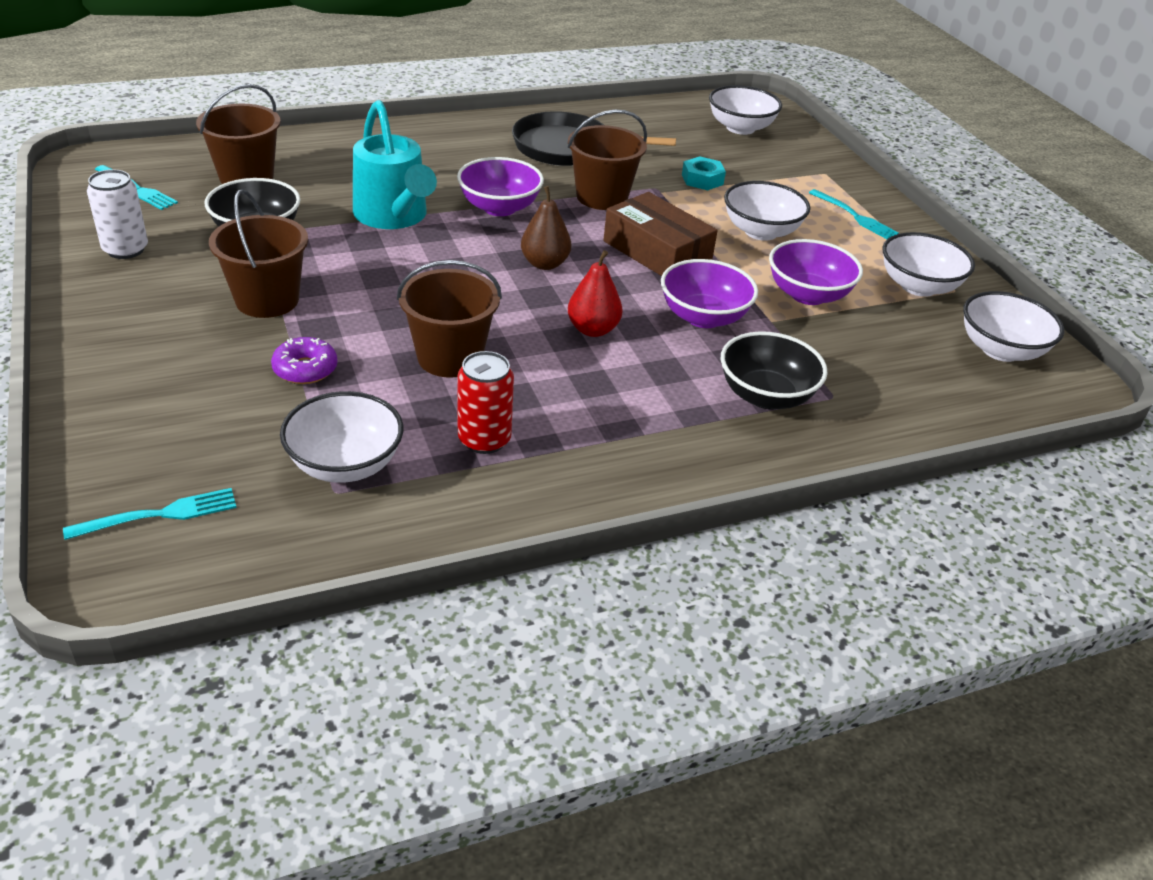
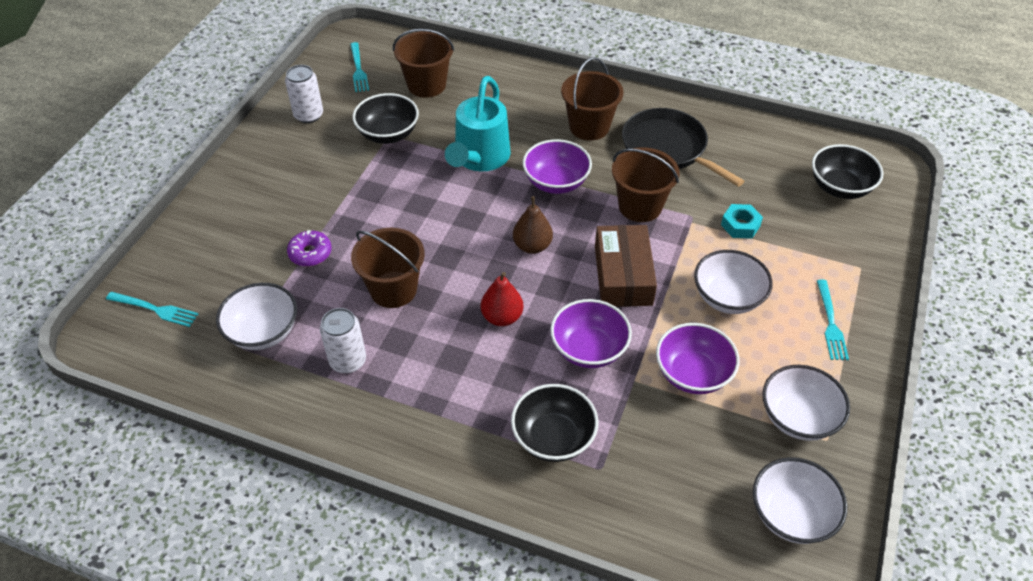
camera: 45 degrees right, 10 degrees up
(267, 300) = (341, 191): brown bucket -> brown bucket (589, 127)
(484, 440) = (348, 361): red can -> white can
(740, 128) = (840, 187): white bowl -> black bowl

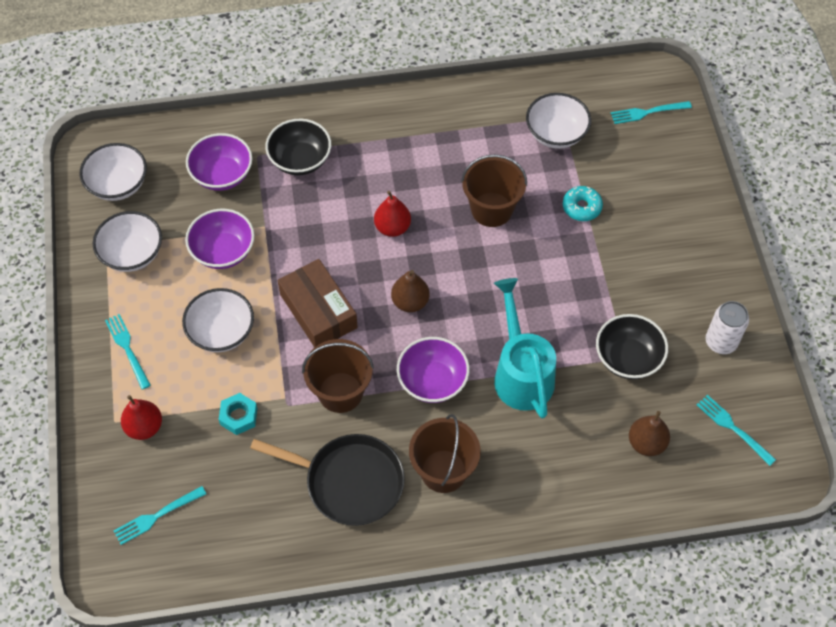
camera: 150 degrees right, 10 degrees up
(310, 253) = (581, 207): purple donut -> turquoise donut
(348, 361) = (478, 143): white can -> none
(426, 85) = (646, 443): brown bucket -> brown pear
(589, 349) = (311, 234): purple bowl -> purple bowl (222, 175)
(832, 252) = (144, 427): none -> red pear
(840, 187) = (156, 516): black bowl -> turquoise fork

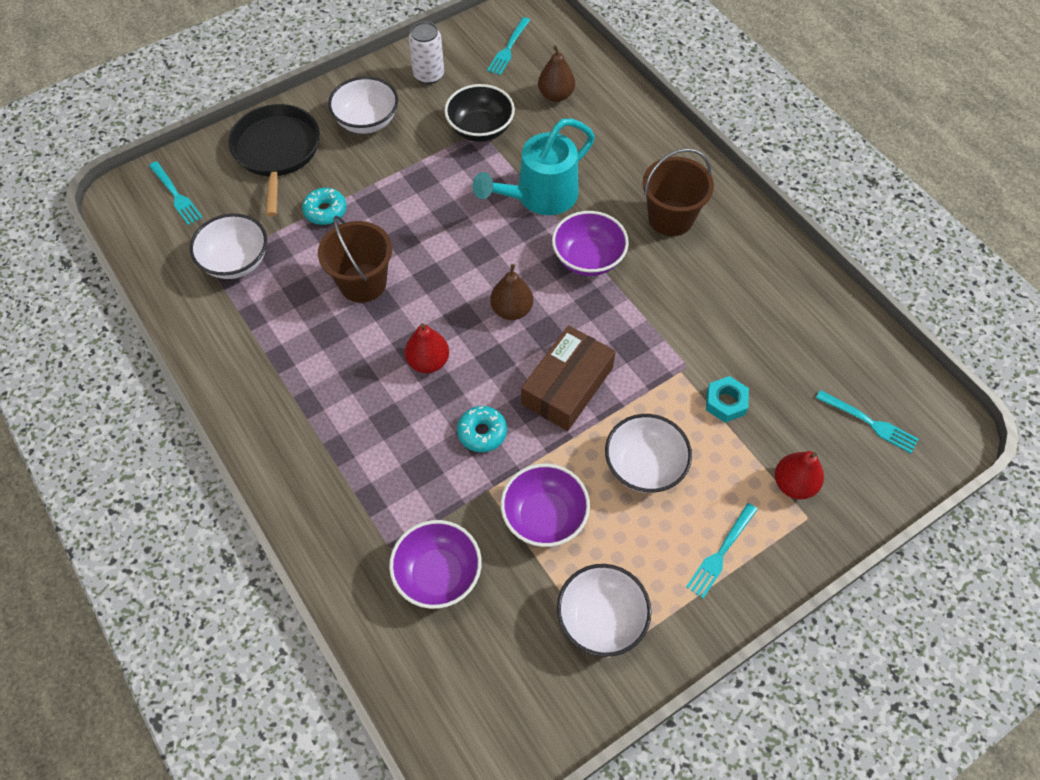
camera: 115 degrees left, 0 degrees up
(118, 185) = (511, 698): white bowl -> white bowl (367, 121)
(300, 160) = (377, 496): black bowl -> none
(312, 239) = (482, 432): none -> turquoise donut
(340, 392) = (645, 327): brown bucket -> none
(349, 482) = (728, 282): black pan -> black pan (277, 151)

